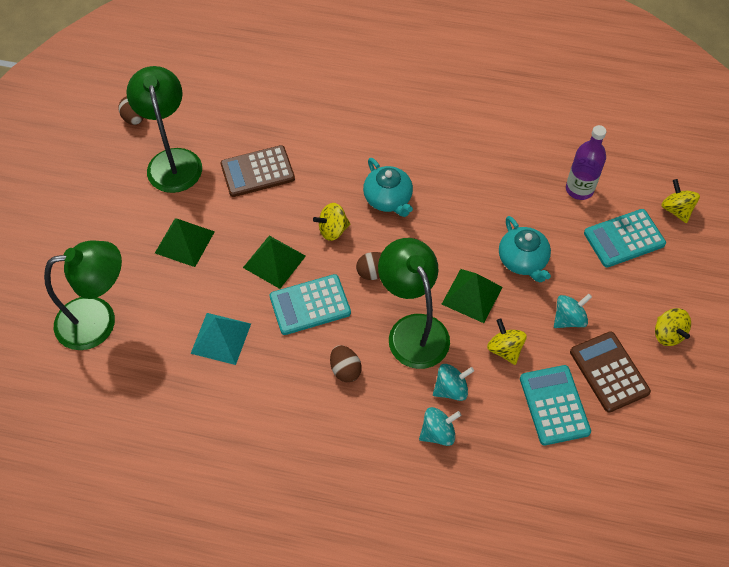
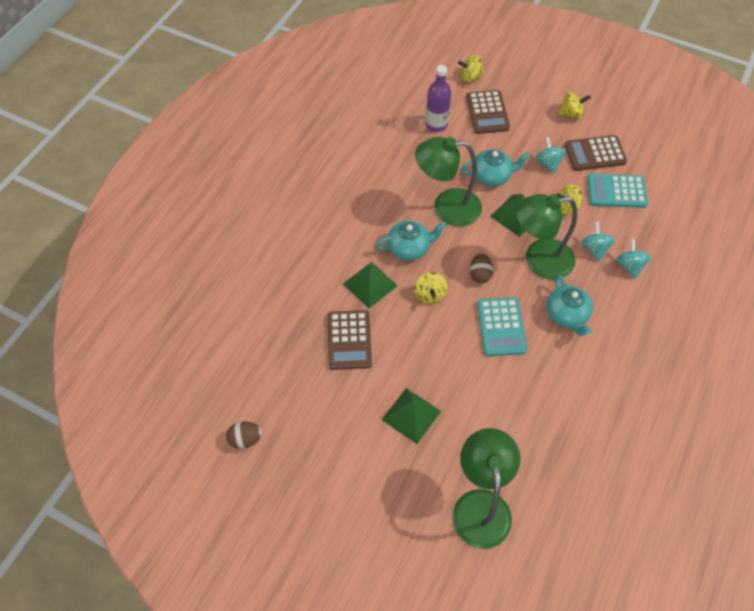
camera: 75 degrees left, 0 degrees up
(173, 160) = (312, 411): green lamp -> green lamp (446, 207)
(221, 338) = (520, 402): turquoise pyramid -> none
(274, 261) = (451, 345): green pyramid -> green pyramid (370, 284)
(345, 370) = (566, 314): brown egg -> turquoise teapot
(624, 238) = (487, 112): turquoise calculator -> brown calculator

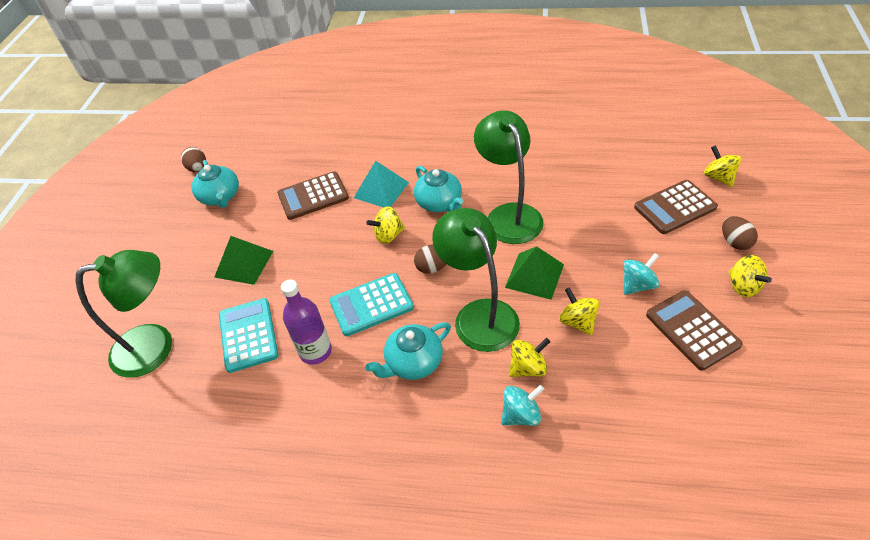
camera: 75 degrees right, 10 degrees down
(370, 284) = (381, 190): green pyramid -> turquoise pyramid
(436, 124) = (621, 172): purple bottle -> purple bottle (315, 351)
(492, 176) = (579, 238): turquoise teapot -> turquoise teapot (220, 197)
(533, 99) = (735, 242): none -> brown egg
(594, 249) = (528, 367): turquoise spinning top -> yellow spinning top
(616, 191) = (642, 370): turquoise calculator -> turquoise calculator (248, 335)

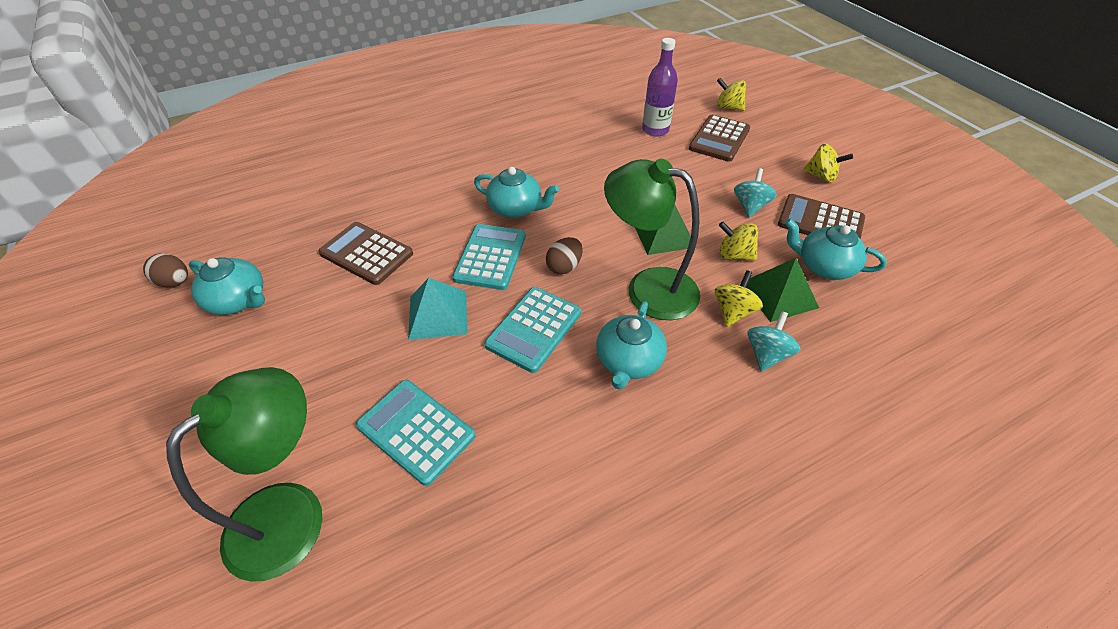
camera: 40 degrees left, 0 degrees up
(244, 264) = (339, 357): green pyramid -> green pyramid (779, 294)
(313, 196) = (366, 253): brown calculator -> brown calculator turned 90 degrees clockwise
(315, 351) = (515, 405): purple bottle -> purple bottle (655, 130)
(381, 190) = (442, 219): turquoise pyramid -> turquoise pyramid (438, 314)
(388, 235) = (490, 257): yellow spinning top -> turquoise calculator
(509, 215) = (592, 194): green lamp -> none
(650, 371) = (824, 266): none -> turquoise teapot
(735, 242) = (784, 148): brown egg -> none

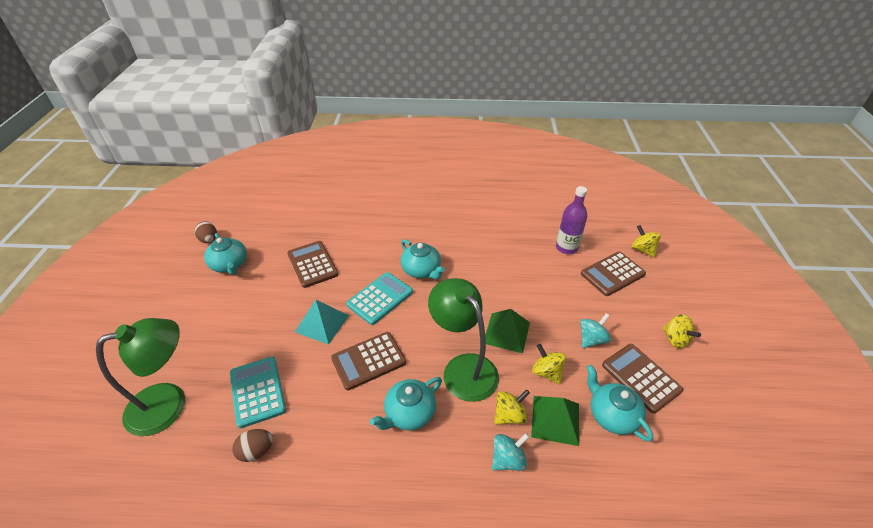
camera: 30 degrees right, 5 degrees down
(534, 329) = (368, 360): turquoise calculator -> brown calculator
(564, 267) = (420, 326): brown egg -> brown egg (256, 451)

